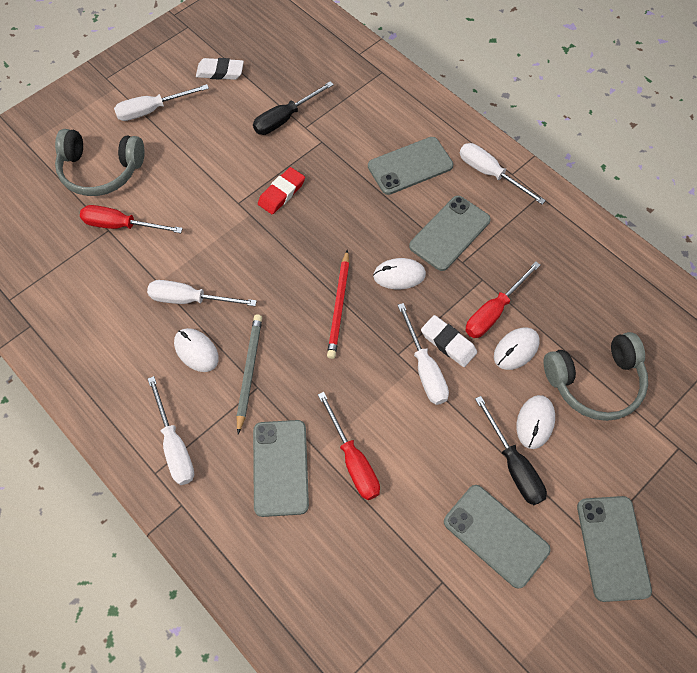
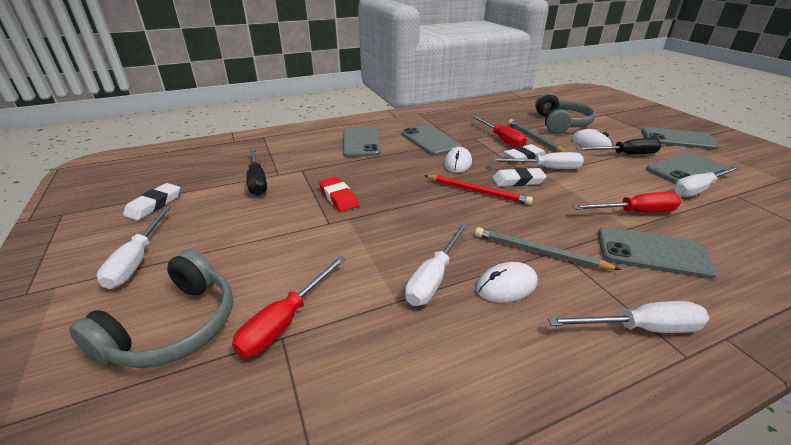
camera: 70 degrees left, 30 degrees down
(380, 342) = (518, 181): none -> white eraser
(490, 174) = (390, 121): white screwdriver -> white screwdriver (698, 189)
(516, 349) = (534, 138): white mouse -> grey pencil

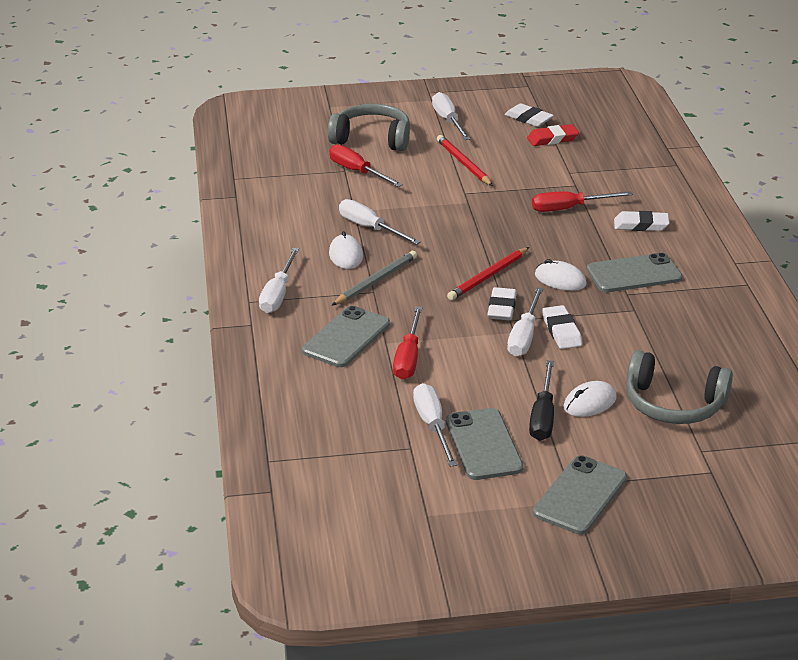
camera: 105 degrees right, 0 degrees up
(137, 260) = (448, 121): white screwdriver -> white screwdriver turned 60 degrees clockwise
(174, 327) = (372, 139): grey headphones -> grey headphones turned 150 degrees clockwise
(257, 181) = (557, 162): black screwdriver -> none
(259, 232) = (463, 163): none -> red pencil
(338, 197) = (507, 200): red eraser -> red eraser (552, 139)
(361, 142) = (641, 225): grey phone -> white eraser
(502, 139) = (624, 330): red screwdriver -> red screwdriver (569, 208)
(534, 138) = (619, 358): grey pencil -> none

